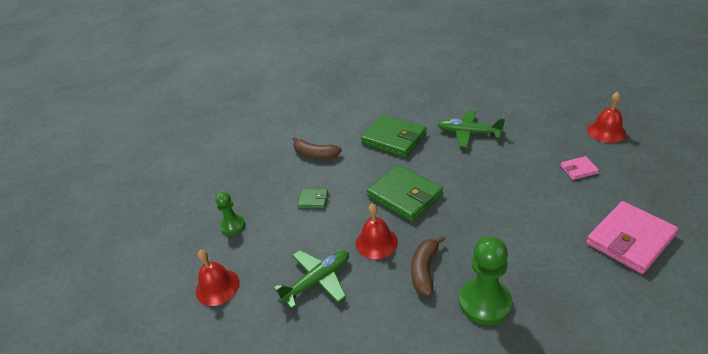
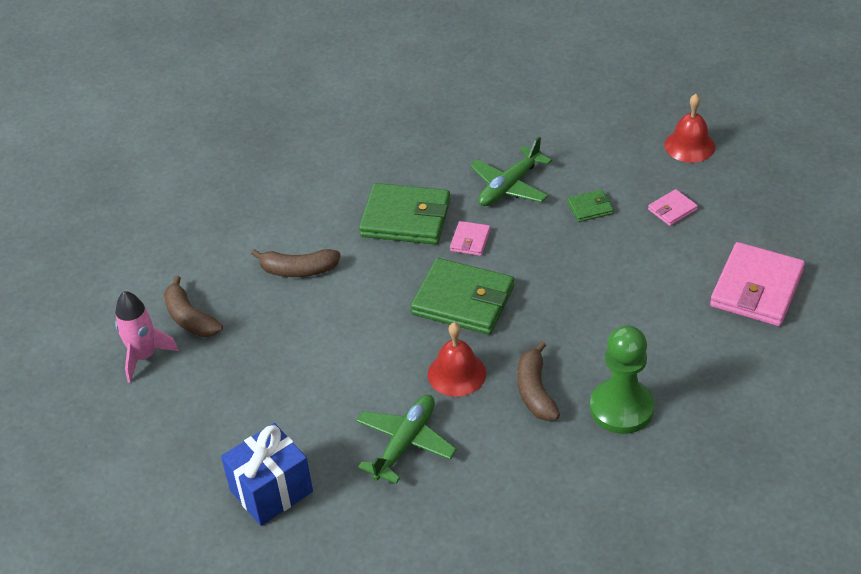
camera: 25 degrees left, 5 degrees up
(203, 183) = (144, 356): none -> pink rocket
(217, 287) = (271, 491): red bell -> blue gift
(233, 226) = (238, 406): green pawn -> none
(241, 167) = (190, 318): none -> brown banana
(313, 200) = (336, 339): green wallet -> green wallet (590, 208)
(427, 160) = (470, 240): none -> pink wallet
(468, 133) = (509, 186): green plane -> green plane turned 45 degrees counterclockwise

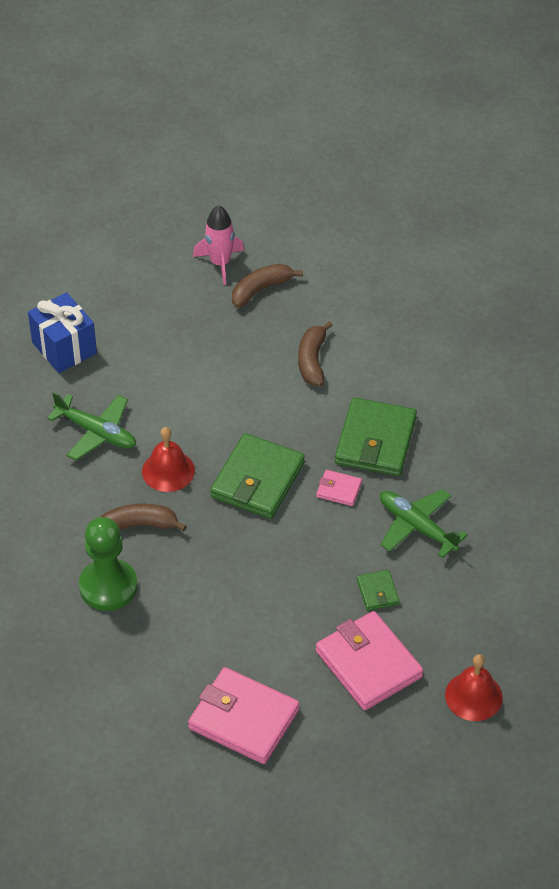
camera: 90 degrees right, 5 degrees up
(672, 210) = (368, 664): pink wallet -> pink wallet, size x2.10

